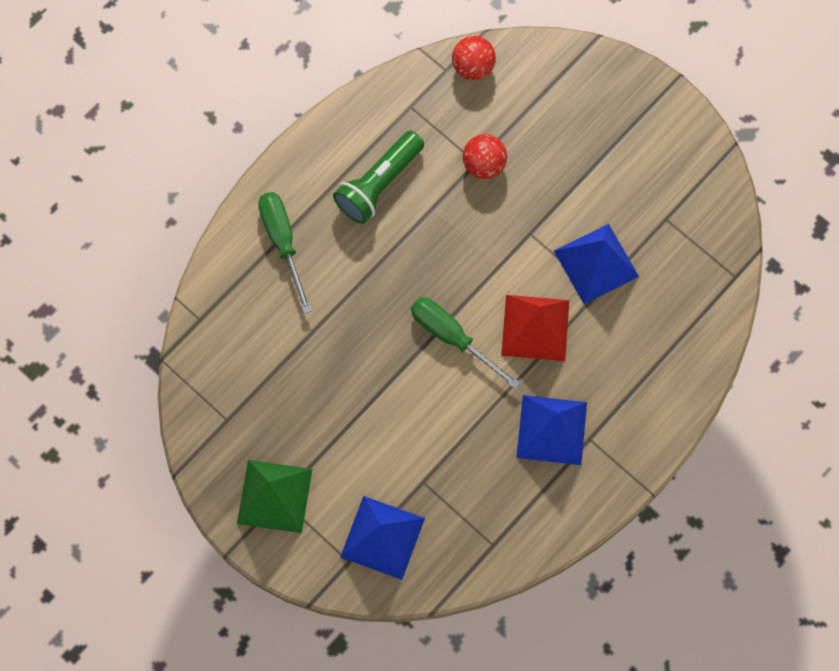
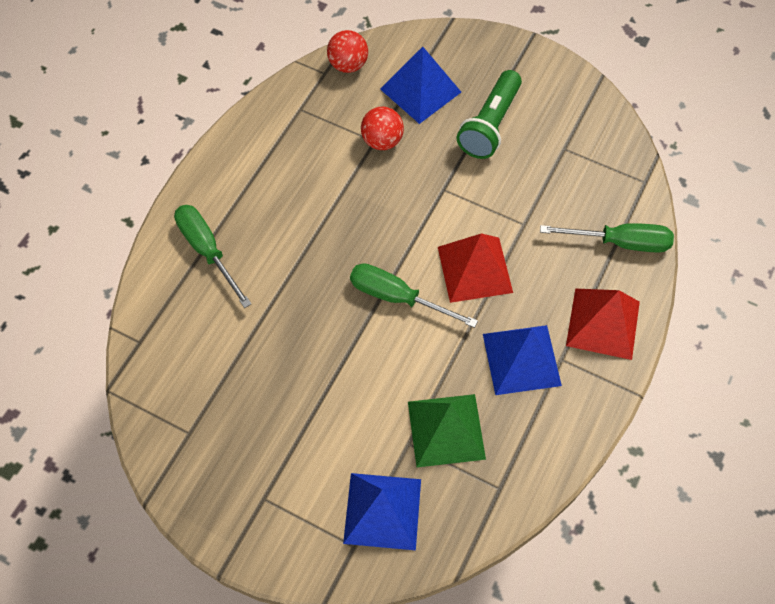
camera: 15 degrees left, 10 degrees down
(274, 496) = (257, 497): green pyramid -> green pyramid (446, 430)
(378, 184) = (288, 179): green flashlight -> green flashlight (490, 125)
(596, 263) = (513, 200): blue pyramid -> blue pyramid (420, 90)
(641, 414) = (603, 323): none -> red pyramid
(687, 335) = (620, 242): none -> green screwdriver

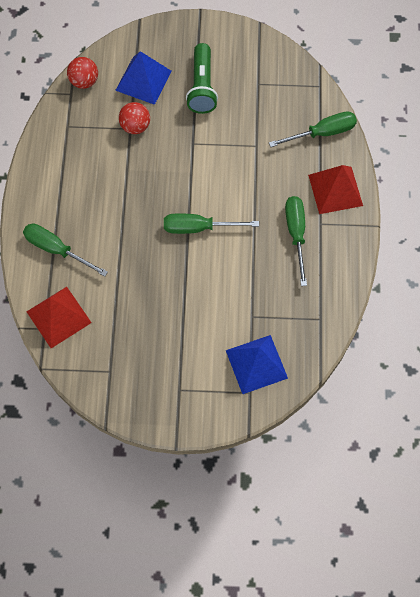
camera: 25 degrees left, 5 degrees up
(446, 430) = (271, 298): green pyramid -> none
(474, 269) = (239, 189): red pyramid -> red pyramid (58, 317)
(521, 359) = (296, 234): blue pyramid -> green screwdriver

